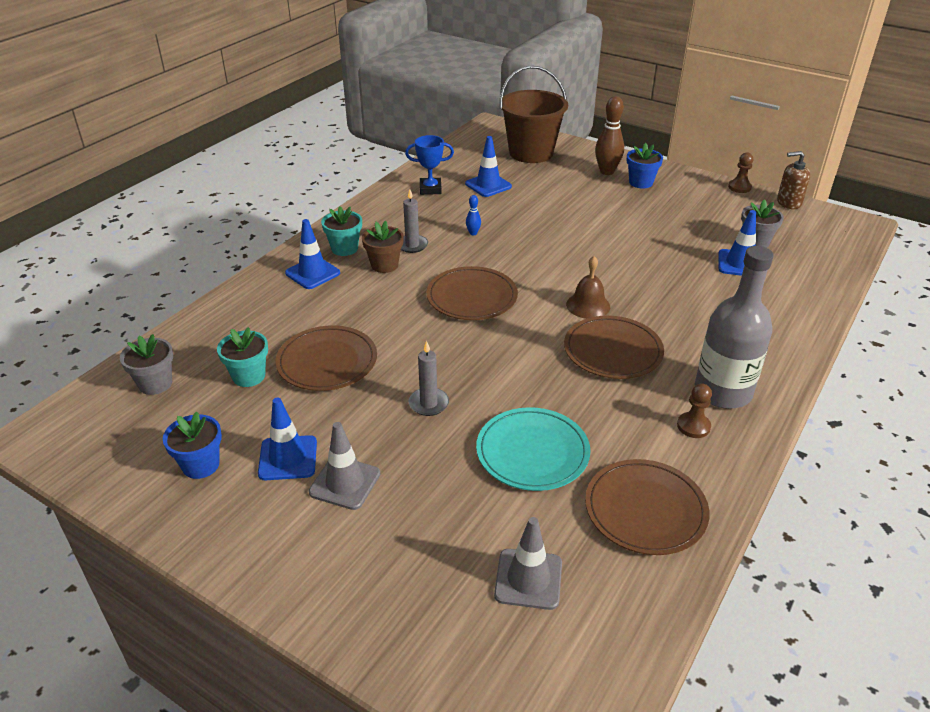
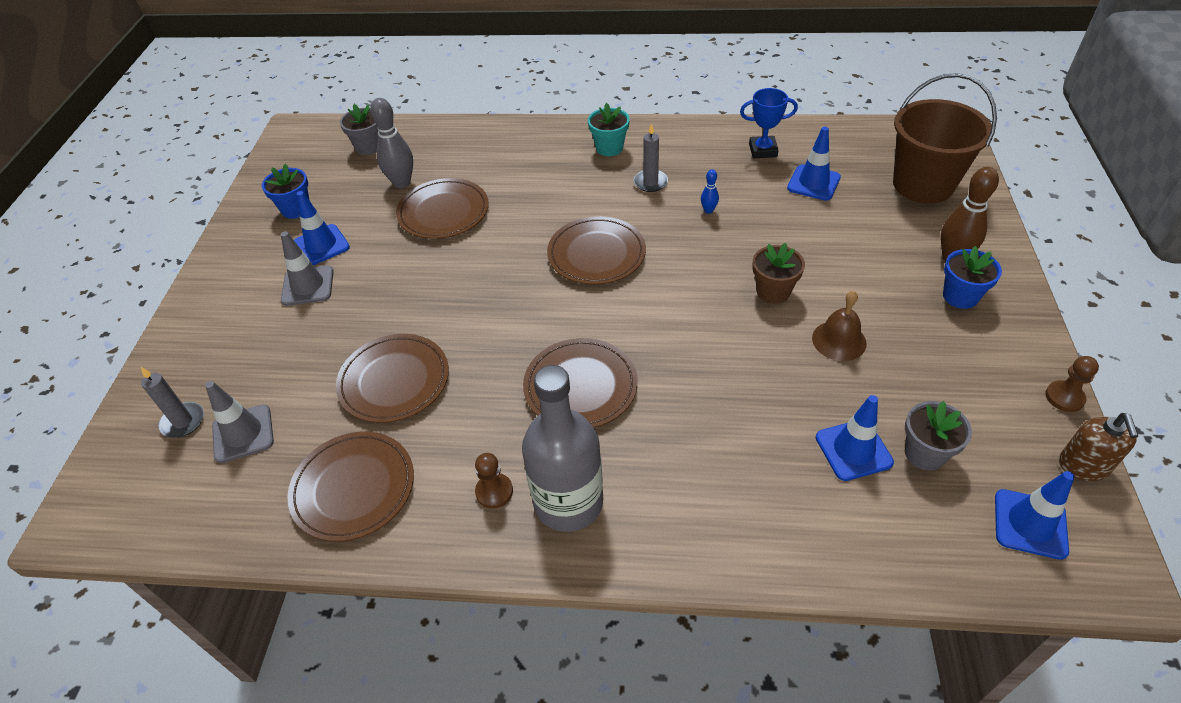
camera: 65 degrees right, 10 degrees up
(249, 376) = (402, 183): turquoise flower pot -> grey bowling pin
(312, 273) = (557, 149): blue traffic cone -> blue traffic cone (1030, 524)
(384, 265) = (603, 181): brown flower pot -> brown flower pot (773, 292)
(428, 403) = (423, 291): grey candle -> grey candle (183, 422)
(430, 189) = (763, 150): blue trophy -> blue trophy turned 60 degrees counterclockwise
(532, 452) = (394, 381): turquoise plate -> brown plate
(588, 305) = (647, 340): brown bell -> brown bell (839, 340)
(788, 202) = (1083, 465): brown soap dispenser -> brown soap dispenser turned 150 degrees counterclockwise

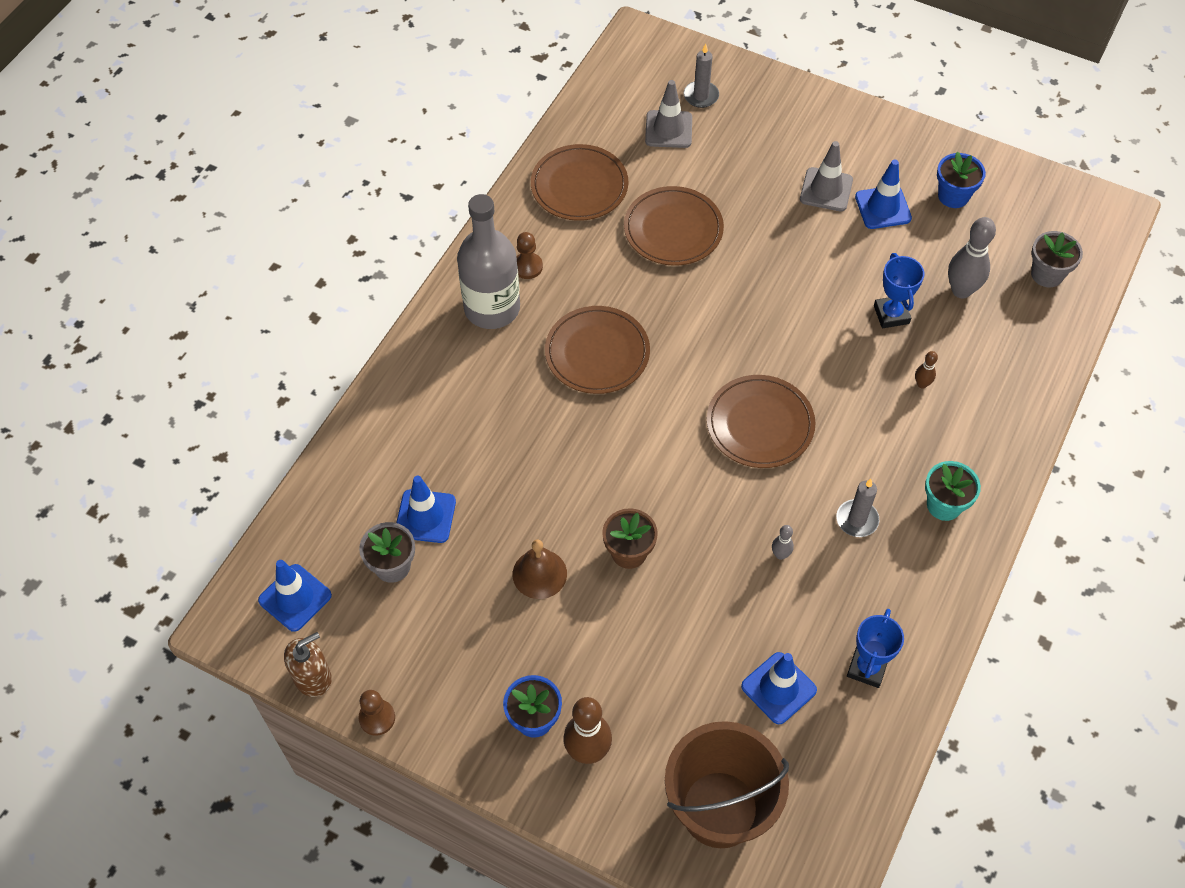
camera: 110 degrees right, 10 degrees up
(443, 212) = (891, 314): brown plate -> blue trophy
(507, 181) = (922, 384): none -> brown bowling pin
(708, 210) = (780, 555): blue bowling pin -> grey bowling pin
(1083, 465) = (312, 677): brown soap dispenser -> brown soap dispenser turned 120 degrees clockwise

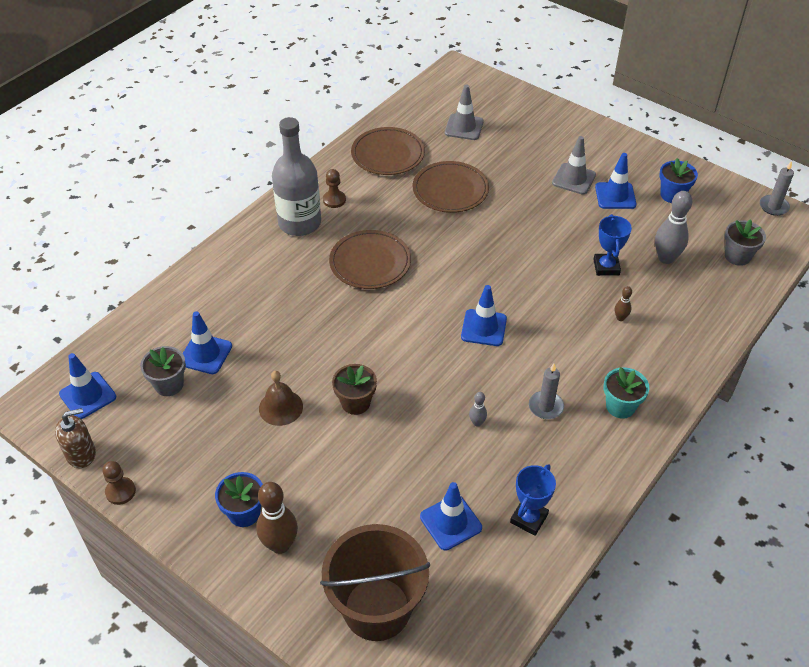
camera: 10 degrees right, 10 degrees down
(701, 96) = (493, 109): grey candle -> grey candle (773, 206)
(760, 424) = (483, 328): brown plate -> blue traffic cone

